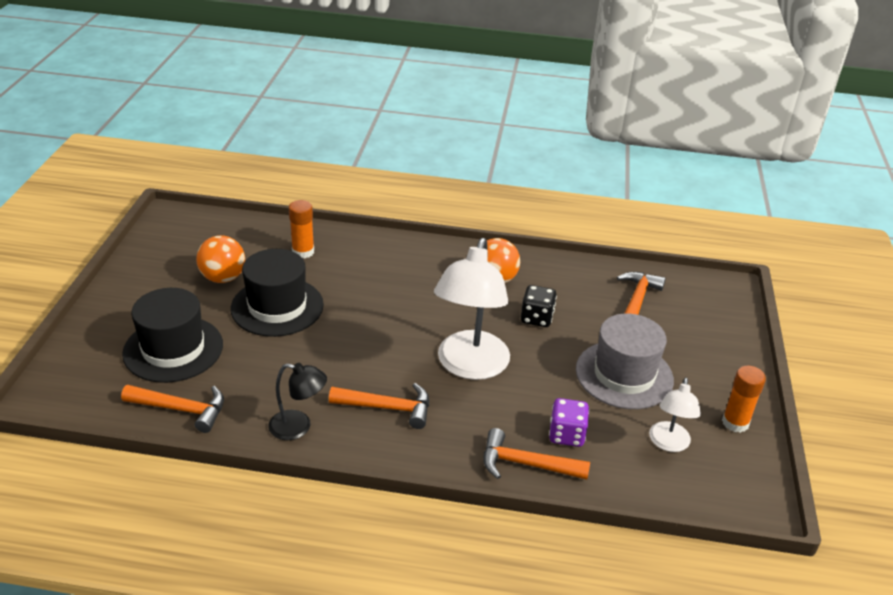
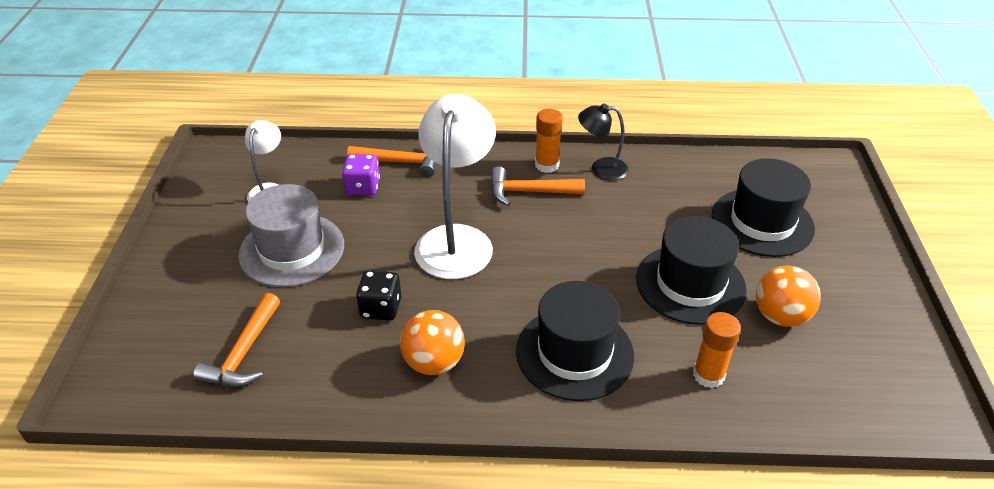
camera: 175 degrees right, 5 degrees up
(181, 409) = (709, 171): orange hammer -> none
(391, 274) = (574, 353): none -> black hat
(735, 422) = (195, 215): orange glue stick -> orange glue stick (547, 165)

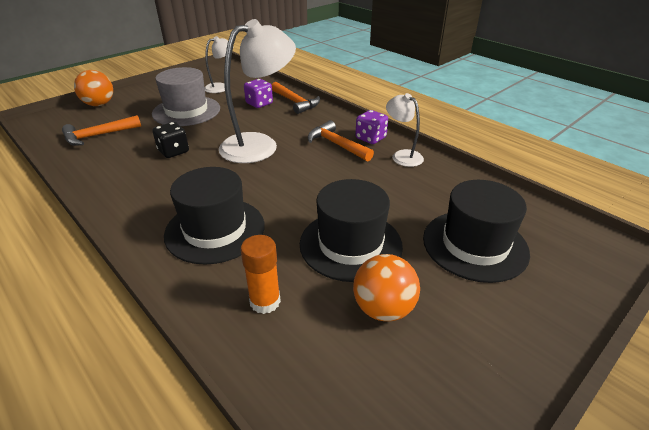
camera: 45 degrees right, 5 degrees down
(434, 362) = (149, 186): orange ball -> orange ball (99, 104)
(547, 165) = (370, 138): orange glue stick -> purple dice
(601, 168) = (402, 155): black lamp -> white lamp

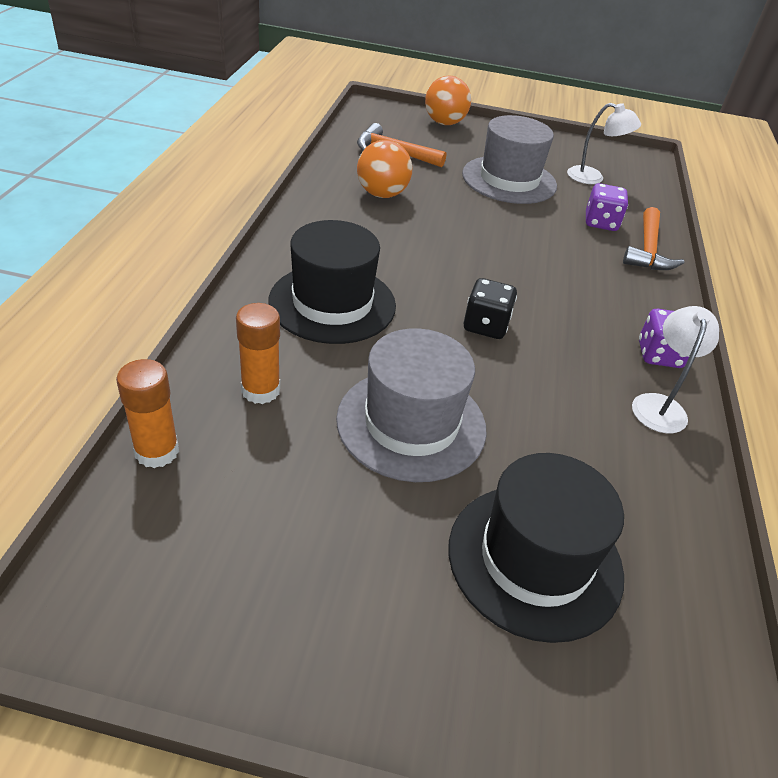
camera: 50 degrees right, 5 degrees up
(173, 151) = (426, 210): black dice -> black dice (485, 326)
(259, 144) = (515, 263): white lamp -> none
(278, 388) = (157, 451): none -> orange glue stick
(337, 145) = (600, 329): orange hammer -> none
(350, 244) = (411, 423): black hat -> grey hat
(383, 309) = (327, 497): orange ball -> orange ball (382, 194)

